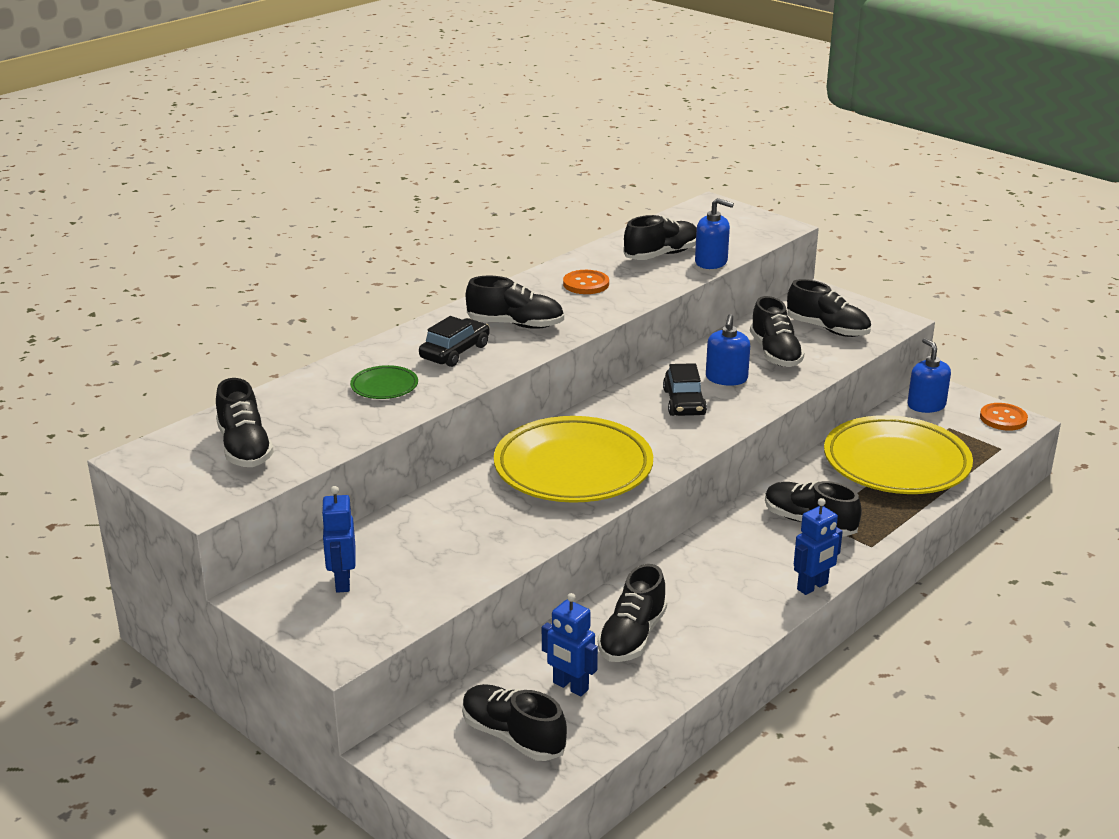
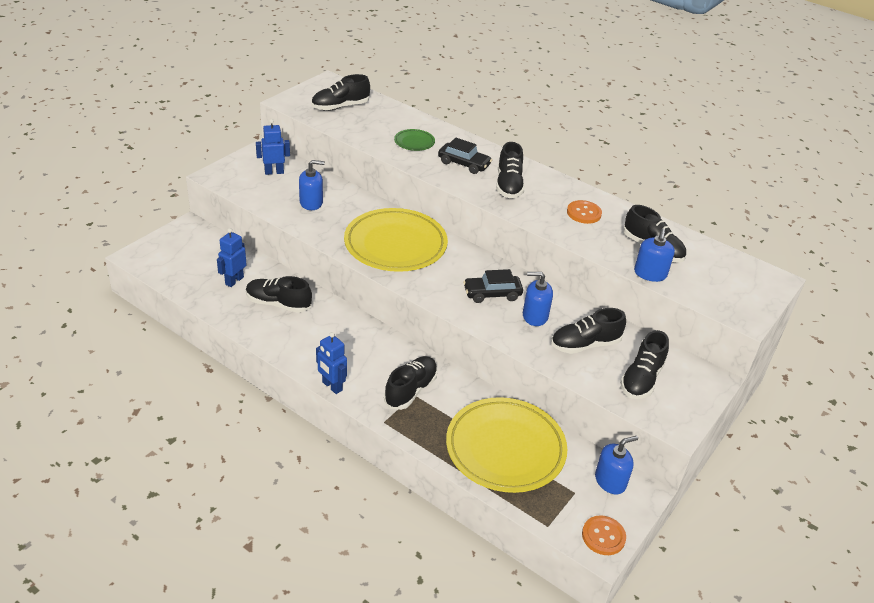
camera: 80 degrees right, 10 degrees up
(449, 542) = (311, 203): none -> blue soap dispenser
(513, 736) = (195, 262): black shoe -> none

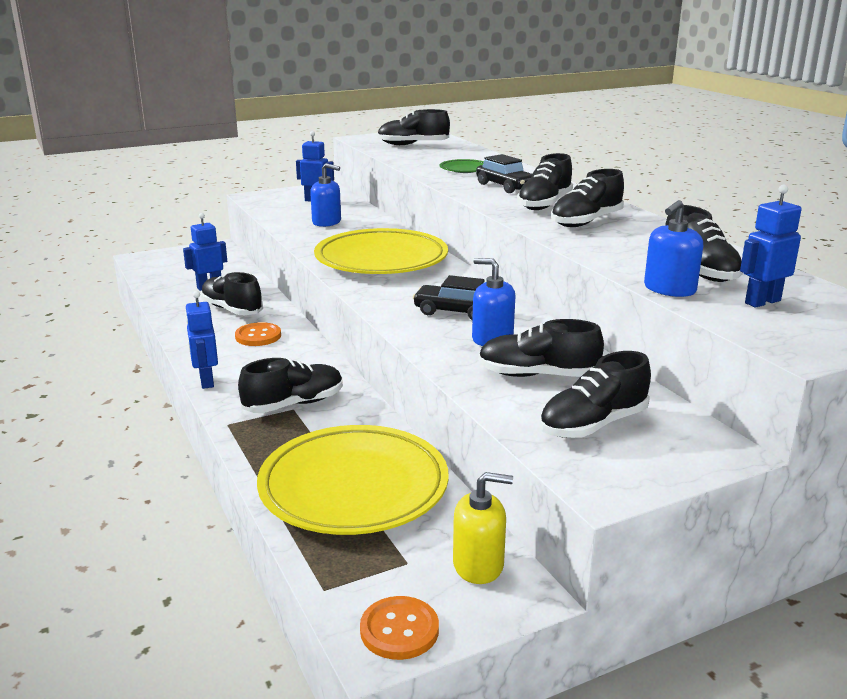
camera: 30 degrees right, 15 degrees down
(551, 204) = (586, 222): none -> black shoe
(584, 213) = (624, 233): orange button -> orange button (258, 336)
(610, 481) = (478, 565): blue soap dispenser -> yellow soap dispenser
(702, 274) = (762, 302): none -> blue robot

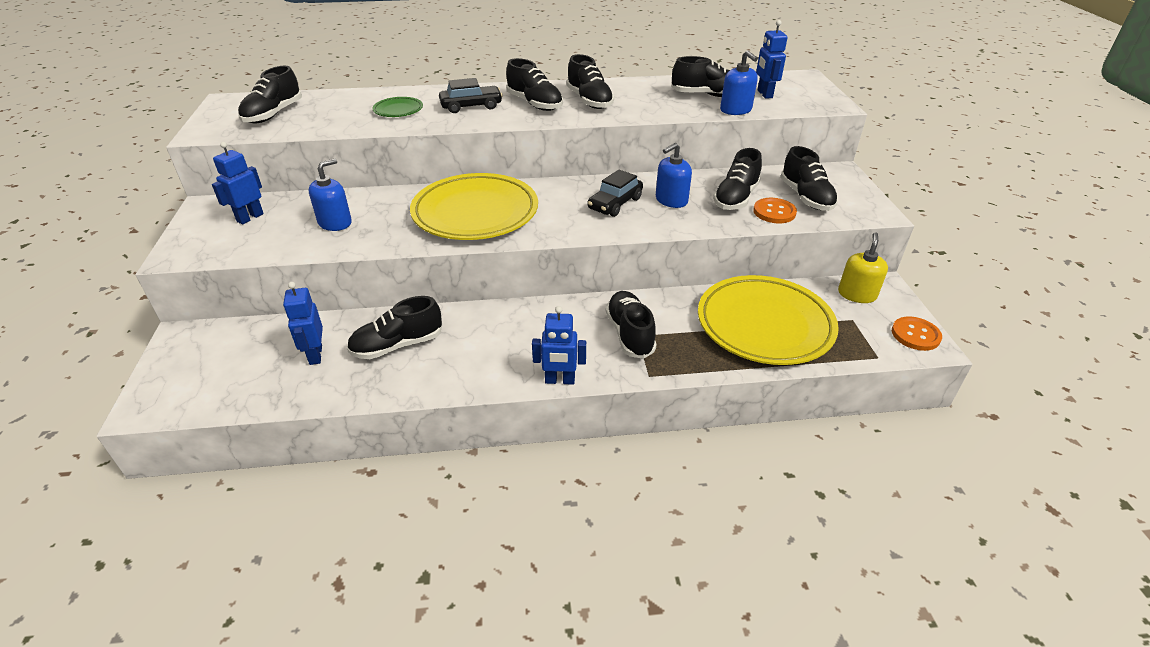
camera: 70 degrees left, 15 degrees up
(258, 336) = (478, 336): orange button -> orange button (774, 212)

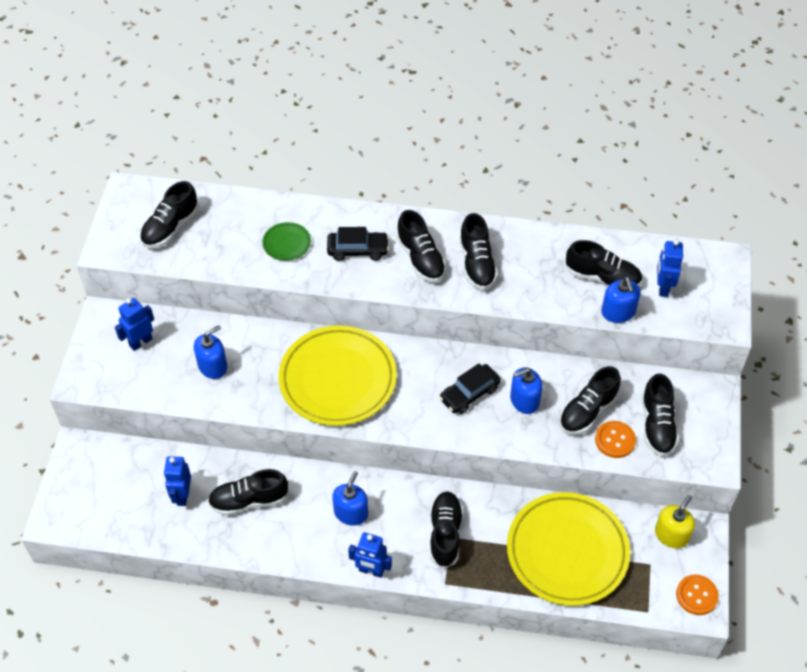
camera: 15 degrees right, 15 degrees up
(519, 335) = (351, 513): none -> blue soap dispenser

